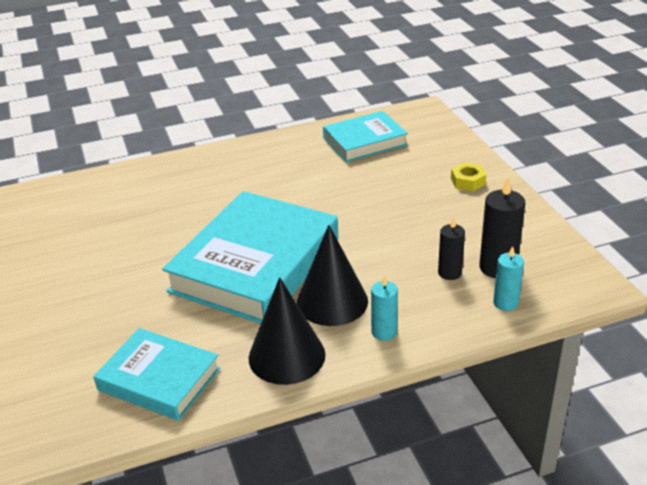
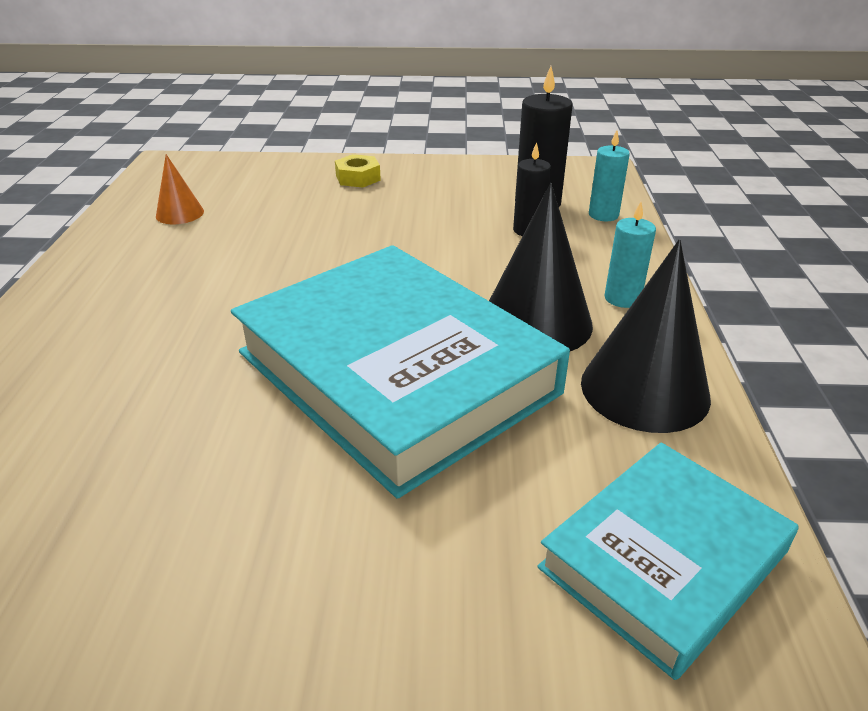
camera: 70 degrees left, 0 degrees up
(364, 141) = (180, 213): turquoise book -> orange cone

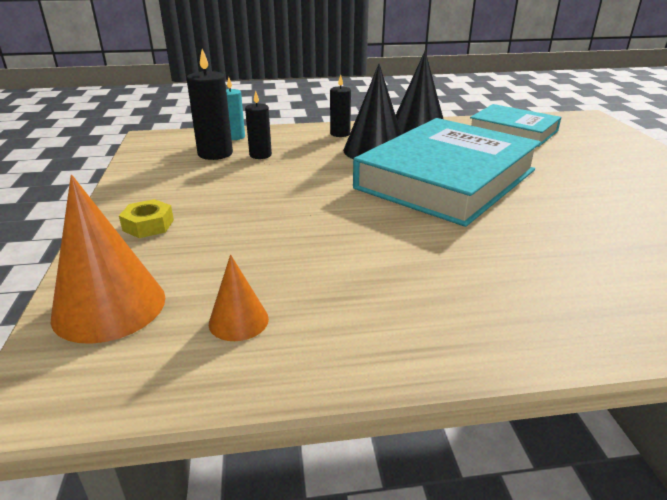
camera: 100 degrees left, 5 degrees down
(238, 173) = (109, 306): none -> orange cone
(622, 298) = (340, 134): turquoise candle -> black candle

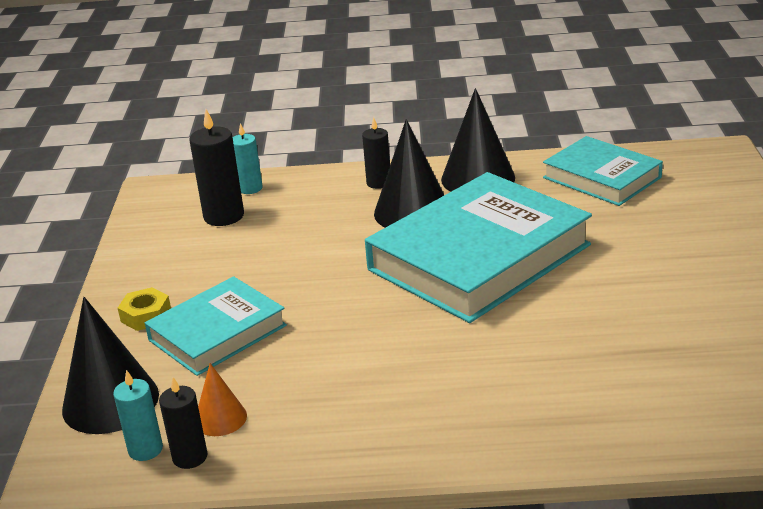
camera: 10 degrees right, 0 degrees up
(109, 306) = (110, 402): orange cone -> black cone
(151, 360) = (145, 449): none -> turquoise candle
(222, 238) = (217, 332): none -> turquoise book
(260, 155) = (275, 219): black candle -> black candle (190, 457)

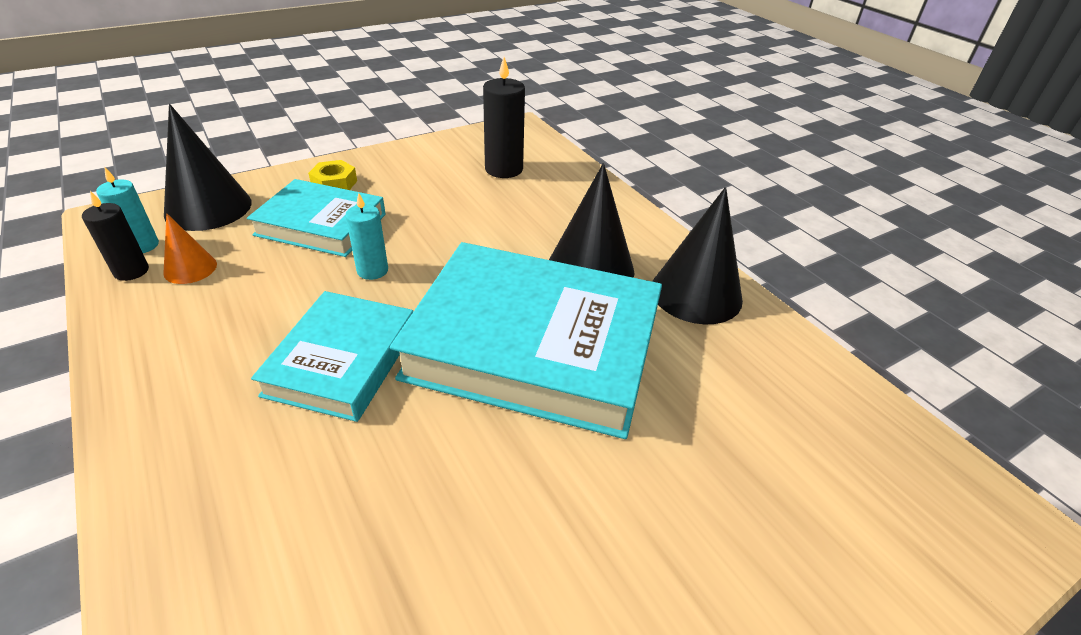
camera: 55 degrees right, 10 degrees up
(250, 188) = (558, 167): turquoise candle -> turquoise candle (372, 270)
(379, 183) = (627, 231): black candle -> none
(602, 177) = (798, 401): turquoise book -> turquoise book (342, 361)

